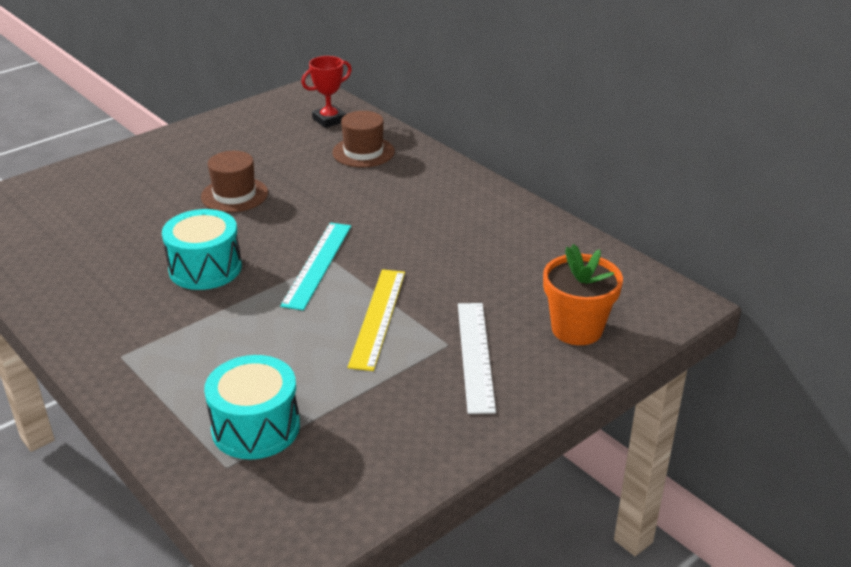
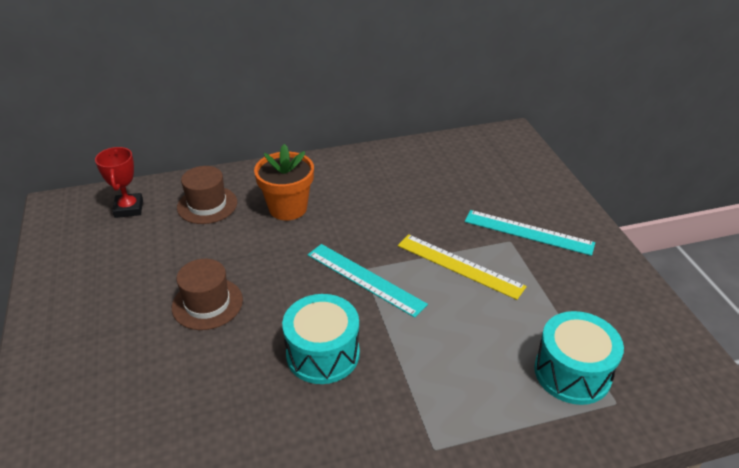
camera: 65 degrees left, 5 degrees up
(475, 355) = (528, 232): white ruler -> turquoise ruler
(577, 329) = (519, 181): orange flower pot -> orange flower pot (288, 208)

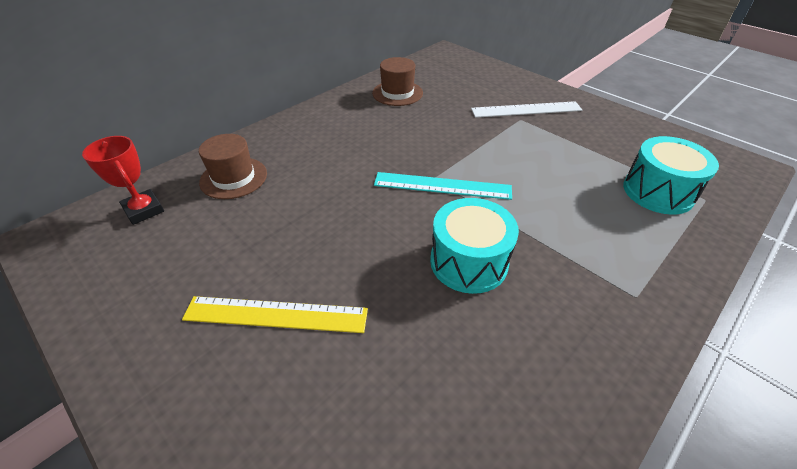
camera: 30 degrees left, 5 degrees up
(207, 303) = (315, 266): brown hat -> brown hat (397, 93)
(288, 208) = (318, 154): orange flower pot -> none
(459, 266) = (504, 149): yellow ruler -> yellow ruler (276, 314)
(528, 232) = (526, 110): turquoise ruler -> white ruler

